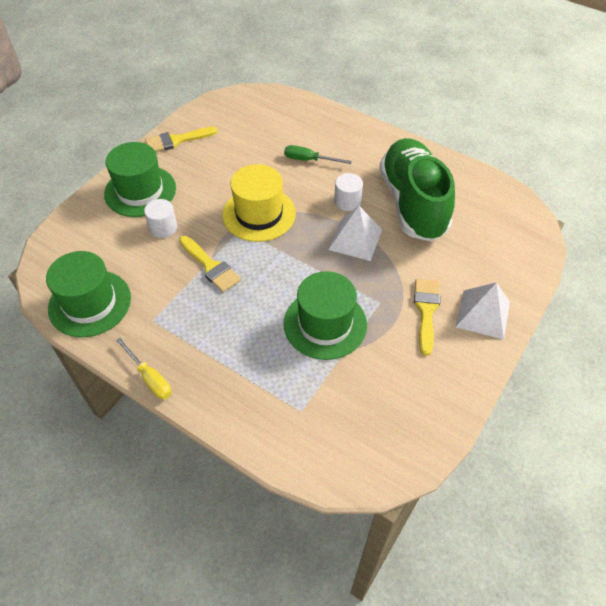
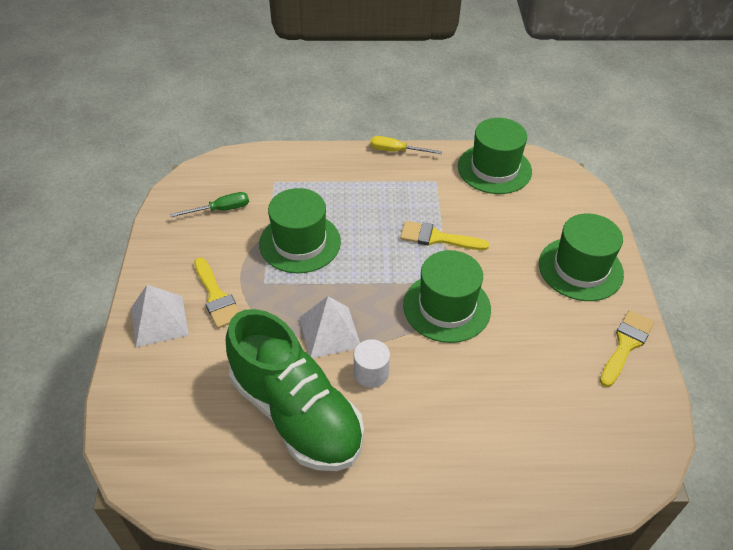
camera: 145 degrees right, 5 degrees down
(163, 227) = (515, 247): white cylinder -> none
(259, 214) = (446, 307): yellow hat -> green hat
(309, 160) = (460, 406): green screwdriver -> green screwdriver (221, 210)

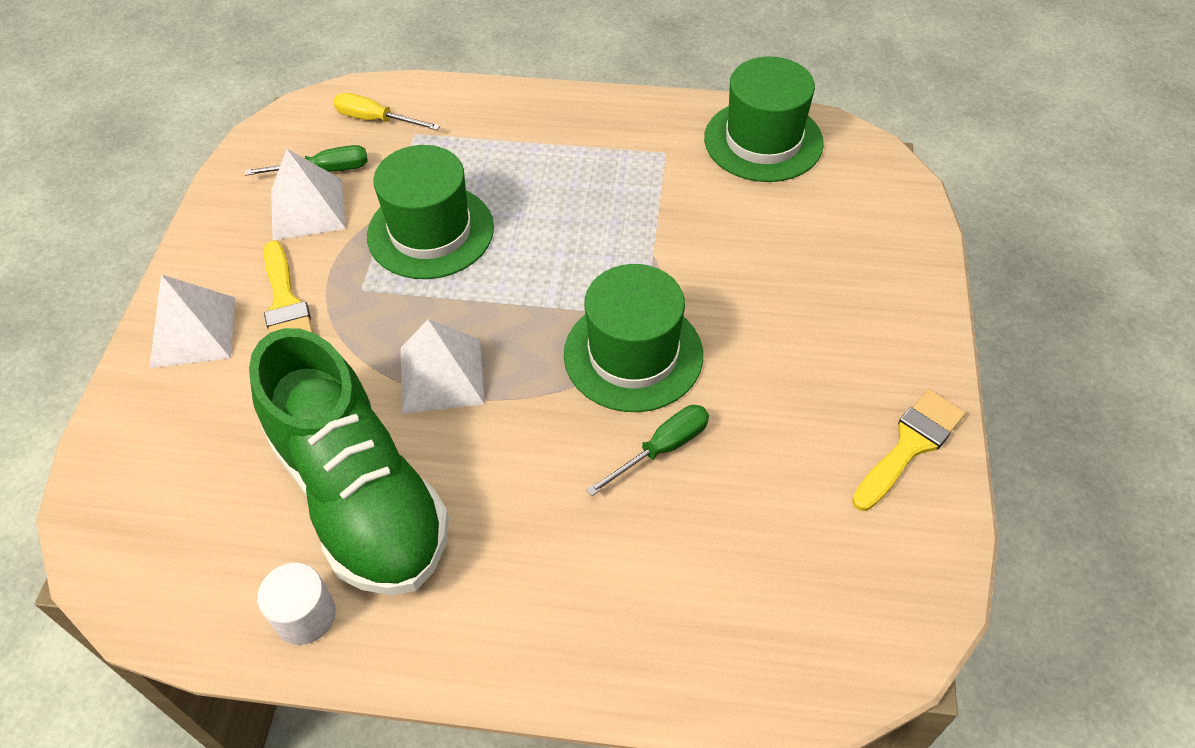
camera: 10 degrees right, 5 degrees up
(216, 235) = (308, 209): none -> white pyramid
(371, 373) = (489, 446): white cylinder -> white cylinder (305, 615)
(396, 151) = (614, 101): yellow screwdriver -> yellow screwdriver (376, 120)
(437, 238) = (645, 243): yellow brush -> none
(478, 363) = (662, 449): none -> green screwdriver
(580, 268) = (864, 314): green hat -> none

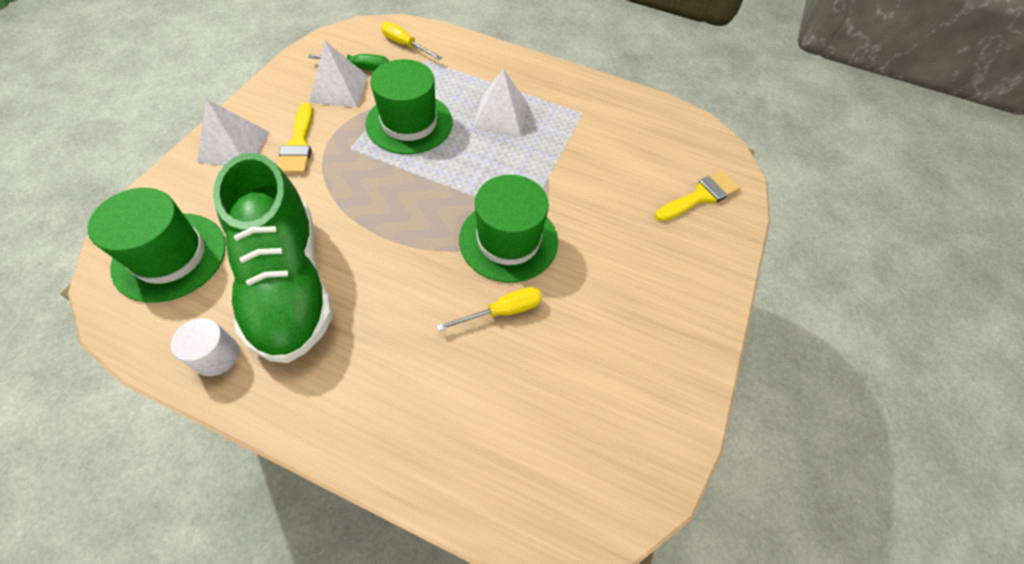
camera: 10 degrees right, 5 degrees up
(441, 375) = (376, 218): white pyramid -> white pyramid (501, 115)
(662, 449) = (502, 311): green screwdriver -> yellow screwdriver
(763, 141) = (651, 121): green hat -> green hat (170, 256)
(910, 445) = (680, 361): yellow brush -> yellow brush (700, 196)

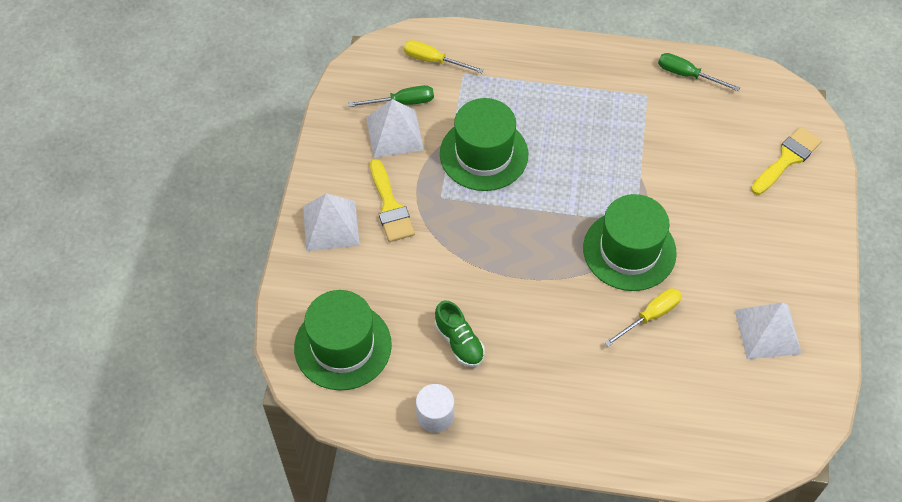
camera: 10 degrees left, 0 degrees up
(288, 284) = (459, 342): green shoe -> green shoe, size x0.41
(501, 115) = (568, 120): white pyramid -> white pyramid (768, 331)
(626, 106) = (687, 75): none -> green screwdriver

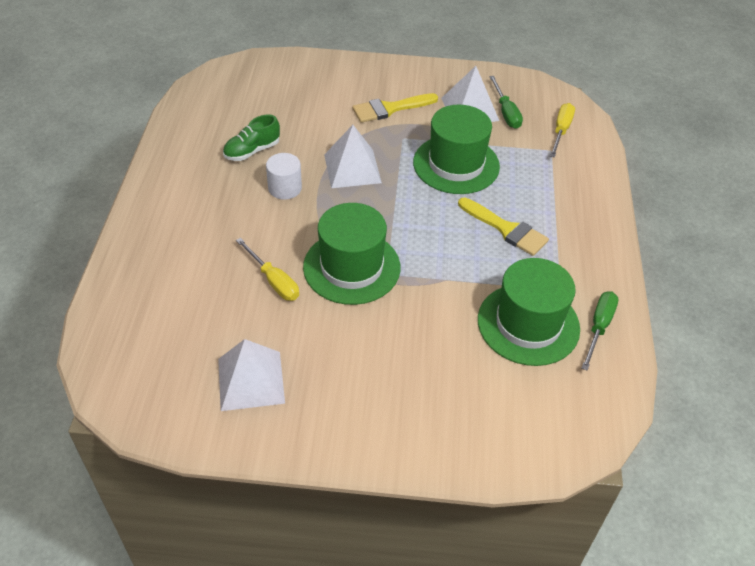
camera: 85 degrees right, 10 degrees down
(331, 225) = (367, 77): white pyramid -> white pyramid (352, 168)
(343, 346) = (252, 88): green hat -> green hat (528, 324)
(435, 415) = (183, 138): white cylinder -> white cylinder (285, 188)
(787, 159) = (493, 420): yellow brush -> yellow brush (506, 229)

